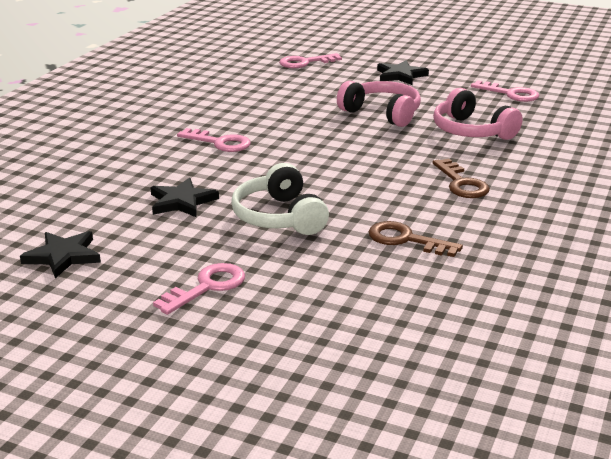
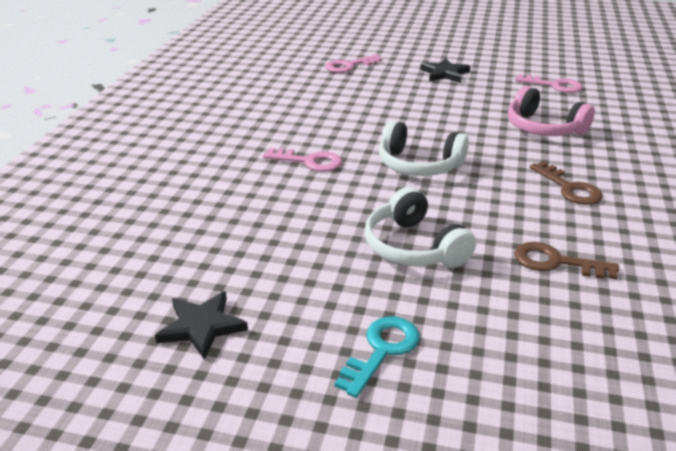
camera: 10 degrees left, 5 degrees up
(182, 201) = (303, 238): black star -> none
(207, 287) = (382, 350): pink key -> turquoise key
(324, 153) = (418, 165): none -> white headphones
(382, 113) = (450, 115): pink headphones -> none

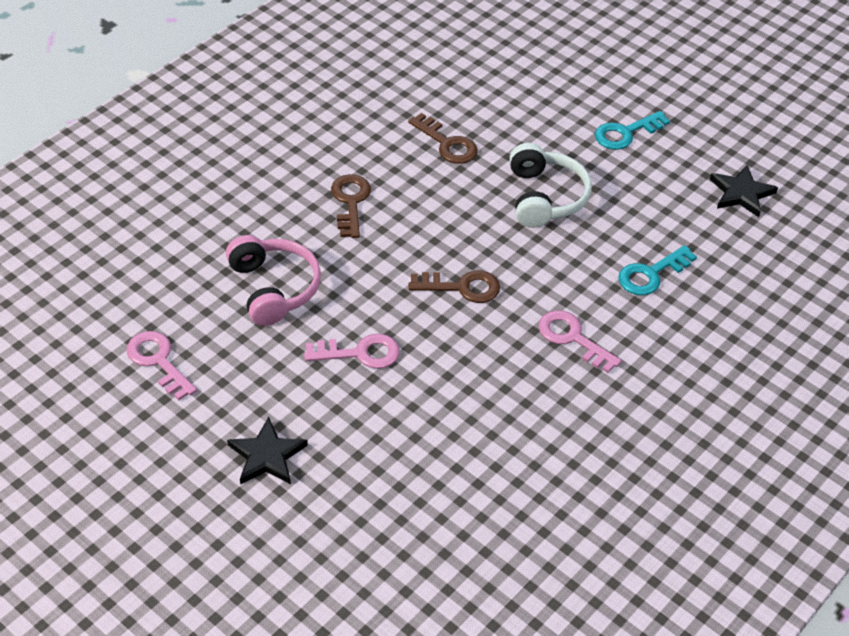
camera: 155 degrees left, 15 degrees up
(269, 218) = (651, 274): none -> turquoise key
(349, 66) = (386, 543): pink key -> pink key (360, 353)
(418, 165) = (462, 287): white headphones -> brown key

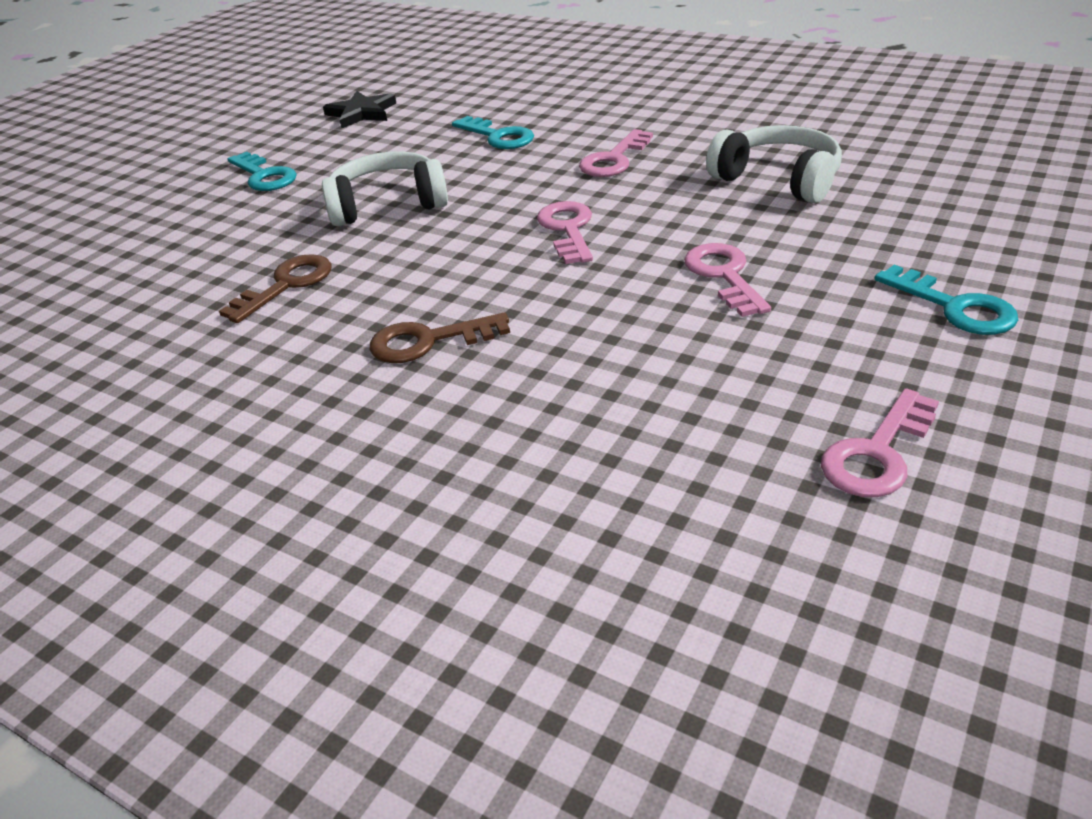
camera: 95 degrees left, 10 degrees down
(267, 456) = (954, 307): black star -> turquoise key
(273, 288) = (645, 372): pink headphones -> none
(462, 287) = (567, 229): brown key -> pink key
(490, 430) = (778, 180): none -> white headphones

